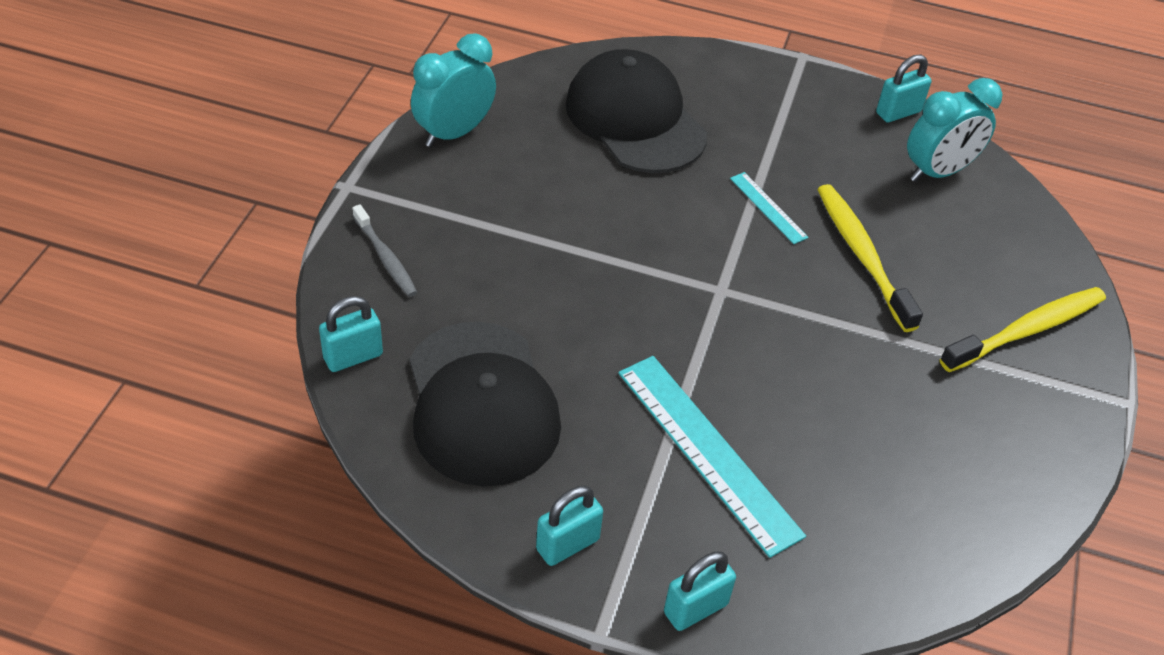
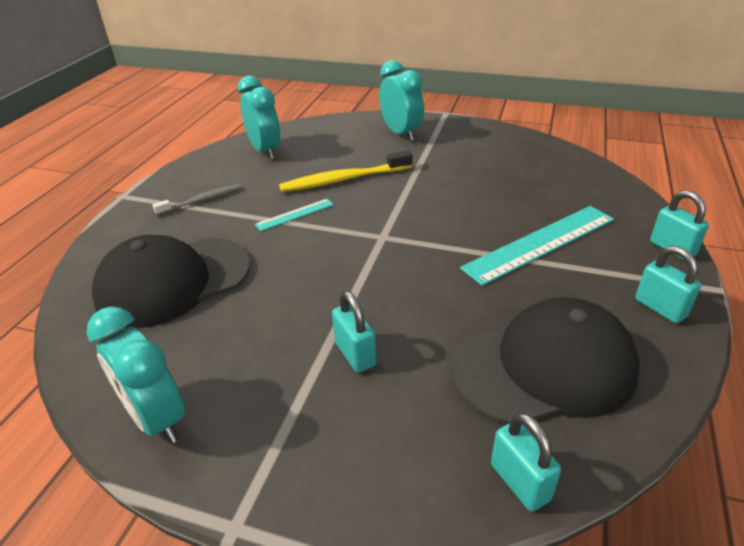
camera: 85 degrees left, 10 degrees down
(385, 257) = (363, 467): grey toothbrush -> grey toothbrush (201, 200)
(898, 112) = (202, 161): turquoise padlock -> turquoise padlock (355, 354)
(1026, 330) = (401, 133): yellow toothbrush -> turquoise clock

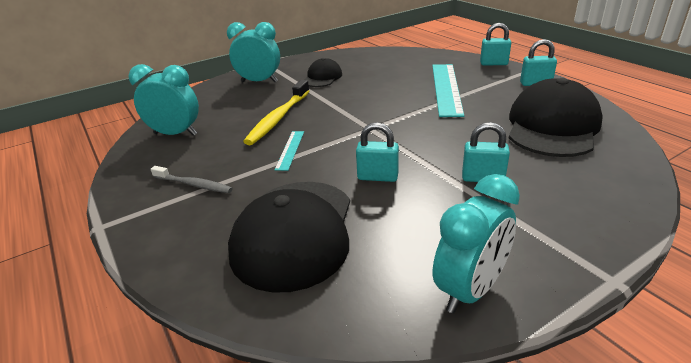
camera: 50 degrees left, 5 degrees down
(157, 418) = (470, 290): turquoise clock -> turquoise clock turned 45 degrees counterclockwise
(201, 200) = (194, 184): grey toothbrush -> grey toothbrush turned 105 degrees clockwise
(456, 158) = (322, 77): none -> black cap
(519, 482) = (634, 165): turquoise padlock -> turquoise padlock (377, 177)

